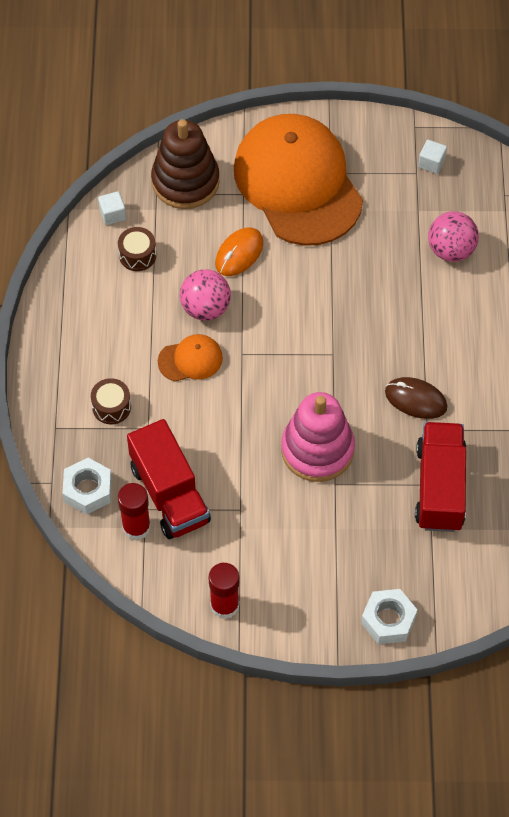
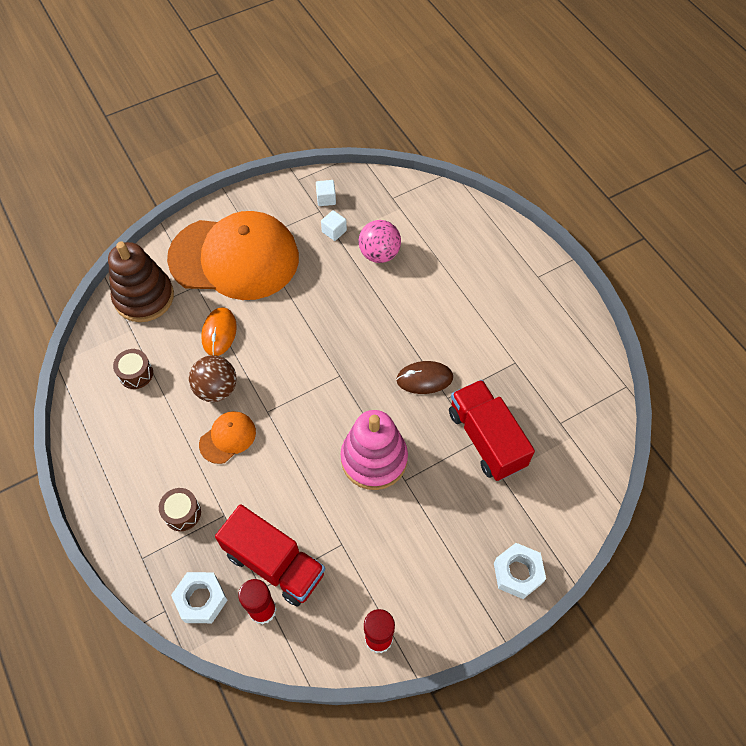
camera: 30 degrees left, 0 degrees up
(112, 214) = (97, 351): white cube -> white cube (334, 231)
(205, 308) = (216, 389): pink ball -> brown ball
(298, 183) = (234, 258): orange cap -> orange cap turned 150 degrees clockwise

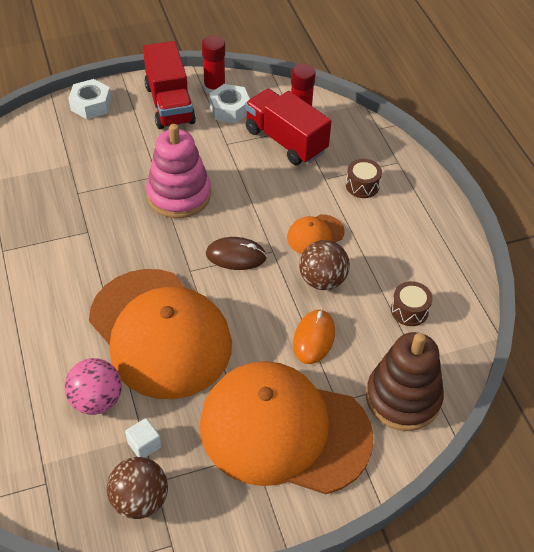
camera: 170 degrees left, 10 degrees down
(201, 600) = (349, 130): white nut -> white nut (229, 109)
(326, 199) = (140, 500): white cube -> brown ball
(348, 313) = (160, 333): none -> orange cap
(424, 379) = (103, 252): brown mouse -> brown mouse (236, 256)
(486, 439) = (68, 192): red truck -> red truck (169, 104)

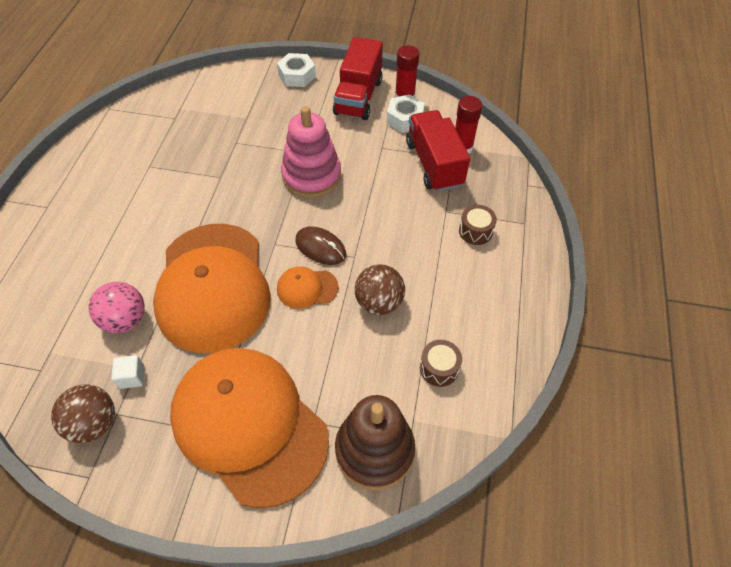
camera: 30 degrees right, 5 degrees up
(314, 338) = (334, 352): orange mouse -> none
(315, 235) = (401, 258): orange cap -> orange cap (307, 288)

